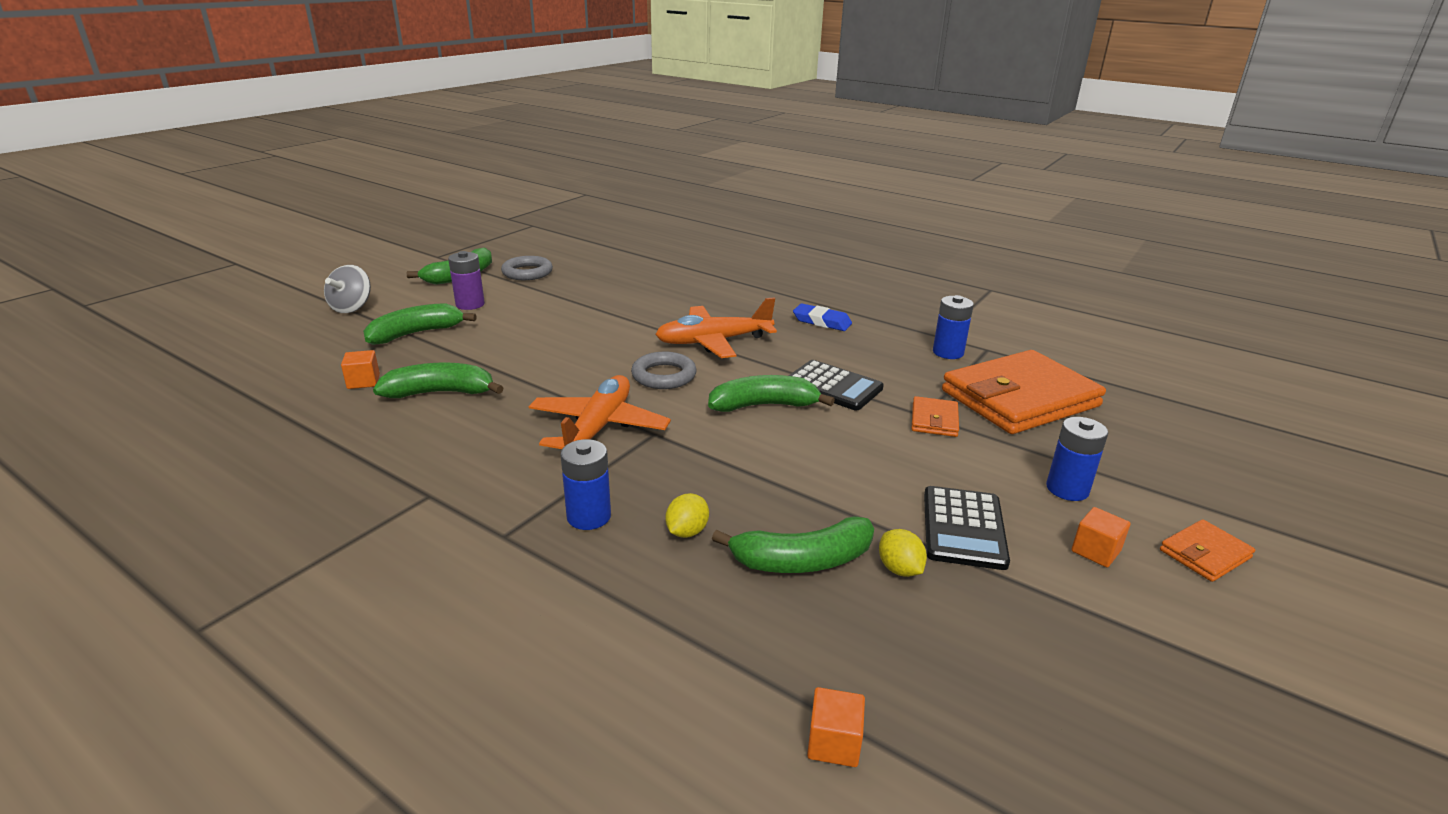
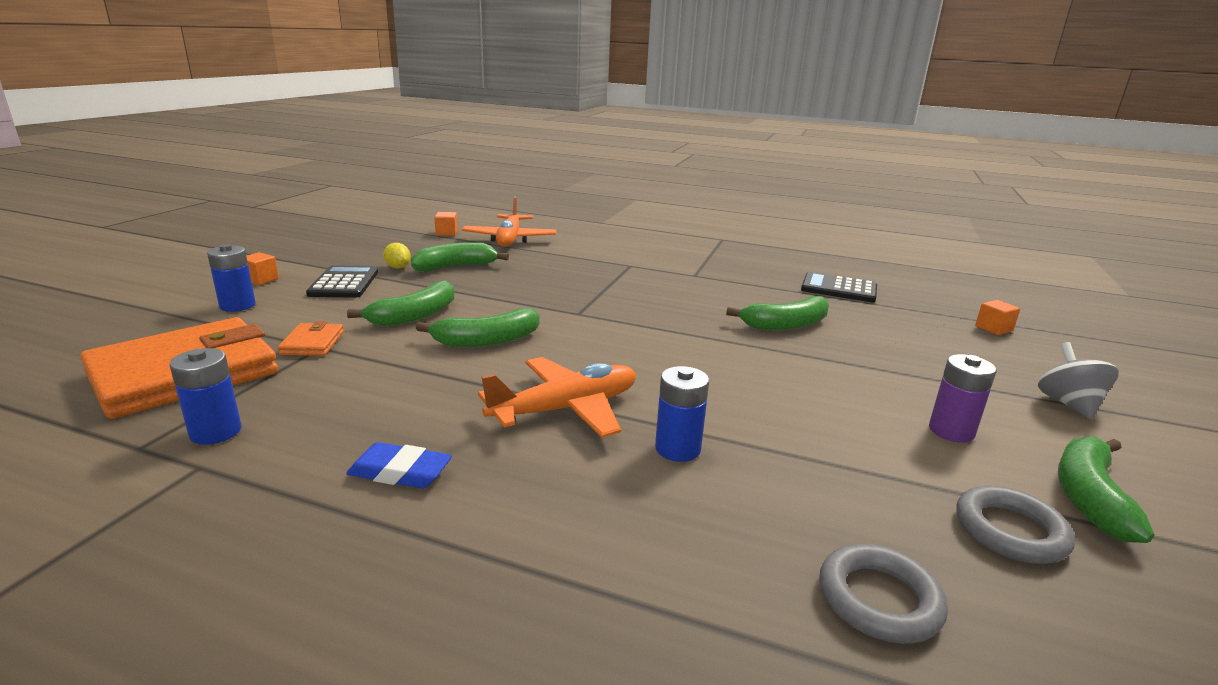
camera: 165 degrees right, 5 degrees down
(363, 381) = (864, 327): orange cube -> orange cube (993, 329)
(416, 333) = (921, 377): green banana -> green banana (415, 316)
(589, 516) = (589, 273): blue battery -> blue battery (677, 449)
(598, 428) = (625, 313): orange plane -> orange plane (509, 239)
(664, 376) = (601, 359): grey ring -> grey ring (879, 599)
(687, 531) = (526, 272): yellow lemon -> none
(833, 386) = (410, 366): black calculator -> black calculator (838, 289)
(1205, 554) = (181, 283): orange wallet -> none

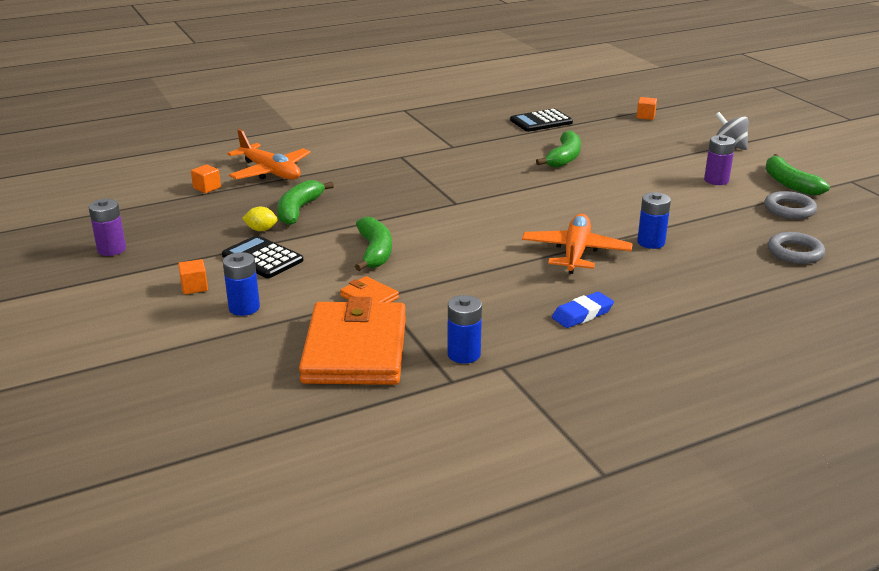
camera: 45 degrees left, 5 degrees up
(299, 241) = (111, 249): none -> purple battery
(487, 341) = (454, 243): green banana -> none

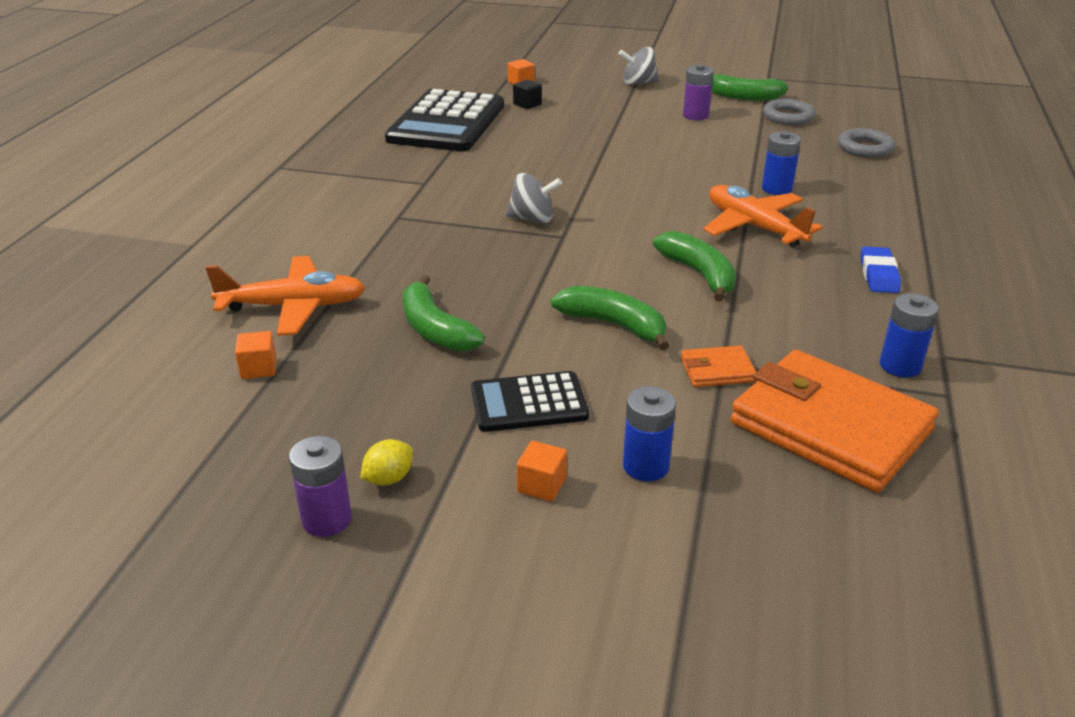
camera: 50 degrees left, 5 degrees up
(261, 230) = (449, 375): yellow lemon -> yellow lemon (389, 478)
(461, 188) = (532, 219): none -> grey spinning top
(541, 121) = (447, 123): black calculator -> black calculator, size x1.87
(564, 158) = (548, 148): green banana -> green banana (699, 274)
(616, 130) = (527, 104): none -> black cube

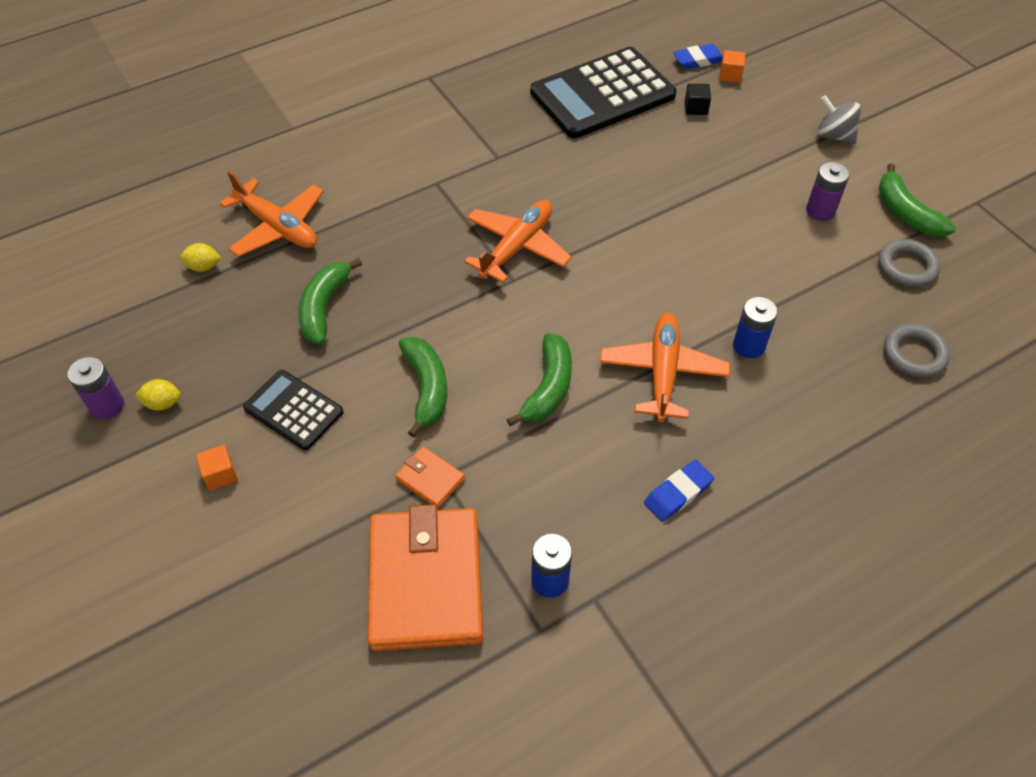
camera: 45 degrees right, 20 degrees up
(259, 368) = (203, 267): orange cube -> yellow lemon
(485, 84) = (698, 60): none -> blue eraser
(532, 219) = (517, 247): grey spinning top -> orange plane
(646, 466) = (286, 511): blue battery -> none

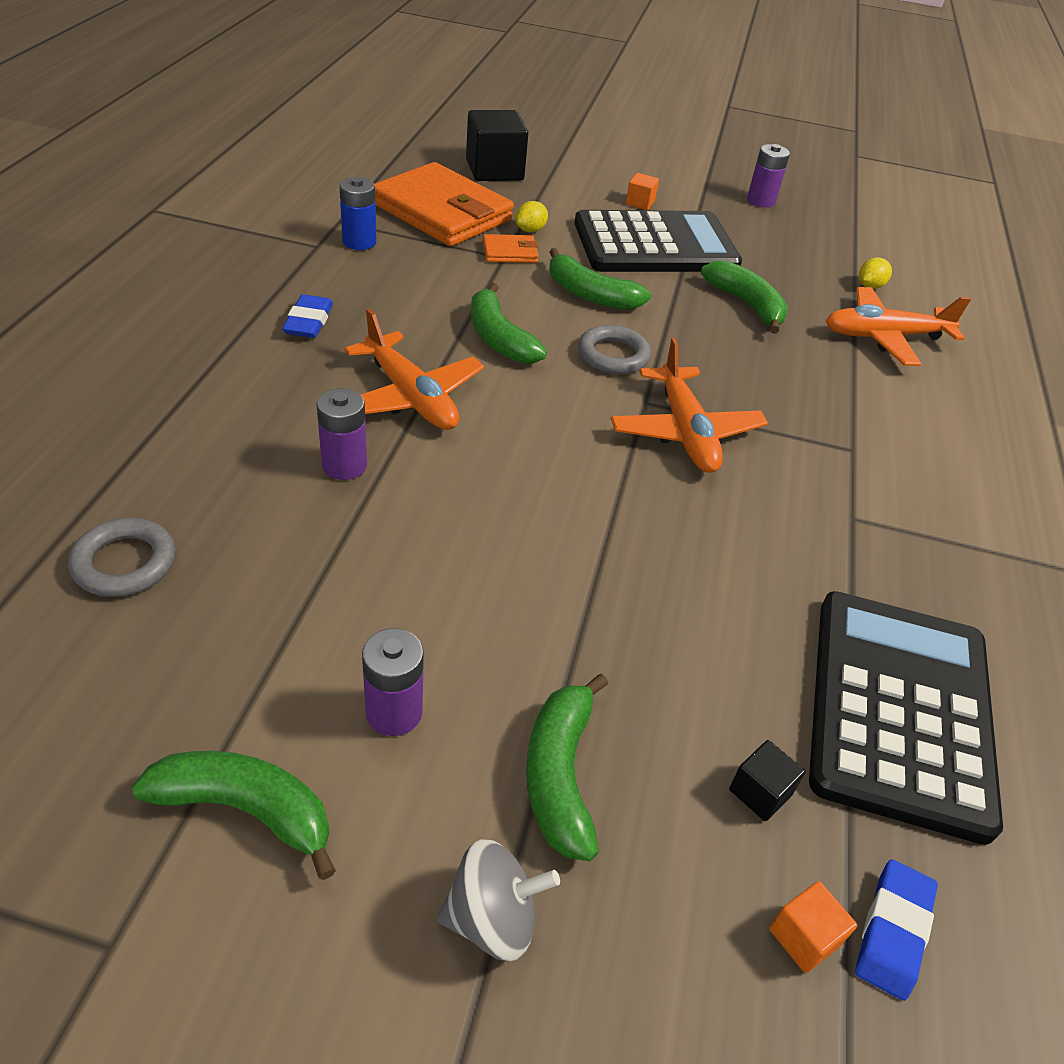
camera: 130 degrees right, 10 degrees down
(163, 403) = (735, 214): yellow lemon -> yellow lemon (530, 230)
(288, 628) = (494, 170): none -> black cube
(293, 410) = (655, 245): black calculator -> black calculator, size x1.87
(749, 345) = (344, 465): blue battery -> purple battery
(769, 154) = (560, 775): none -> green banana
(906, 267) = (195, 694): grey ring -> grey ring (613, 355)

